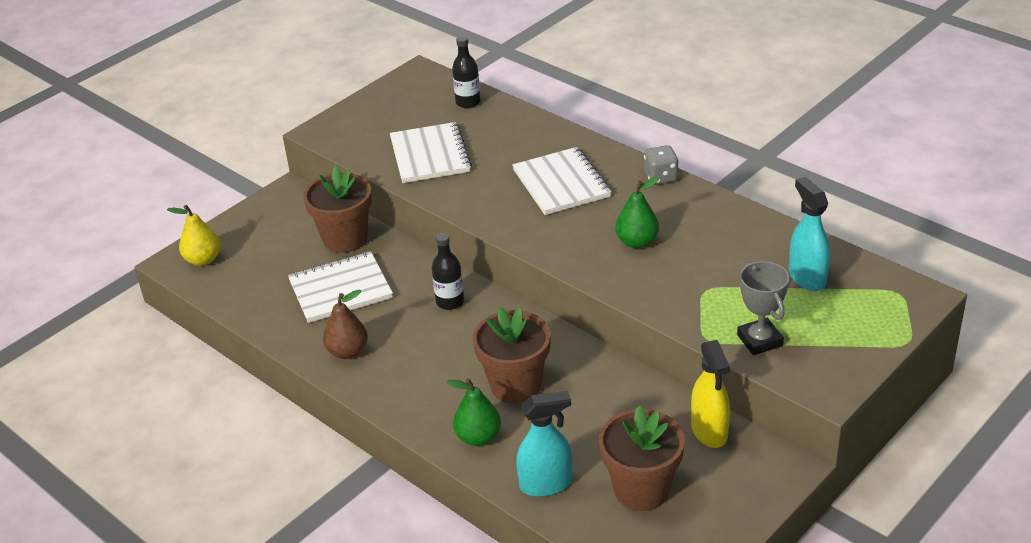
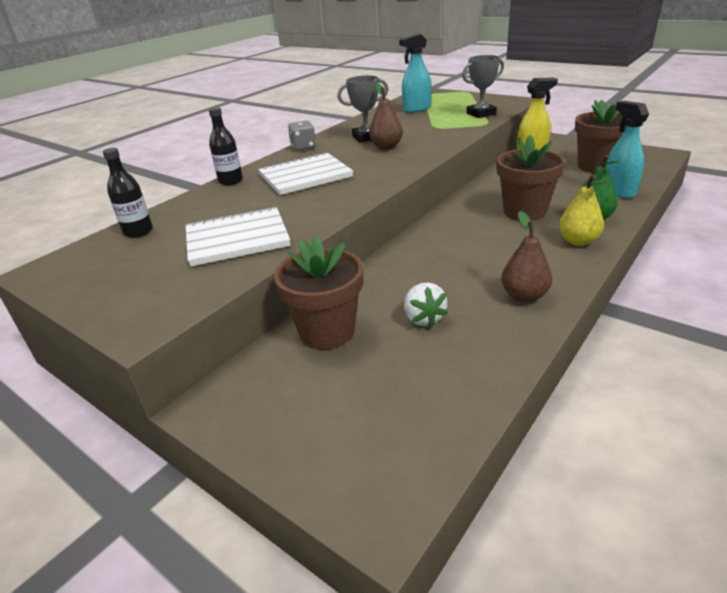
camera: 95 degrees left, 5 degrees down
(203, 260) = (374, 473): yellow pear -> yellow pear (578, 241)
(340, 289) = (423, 318): white notebook -> white strawberry
(450, 302) = (429, 251): black bottle -> black bottle (230, 181)
(637, 242) = (386, 147): green pear -> brown pear
(681, 226) = (366, 137): none -> grey trophy

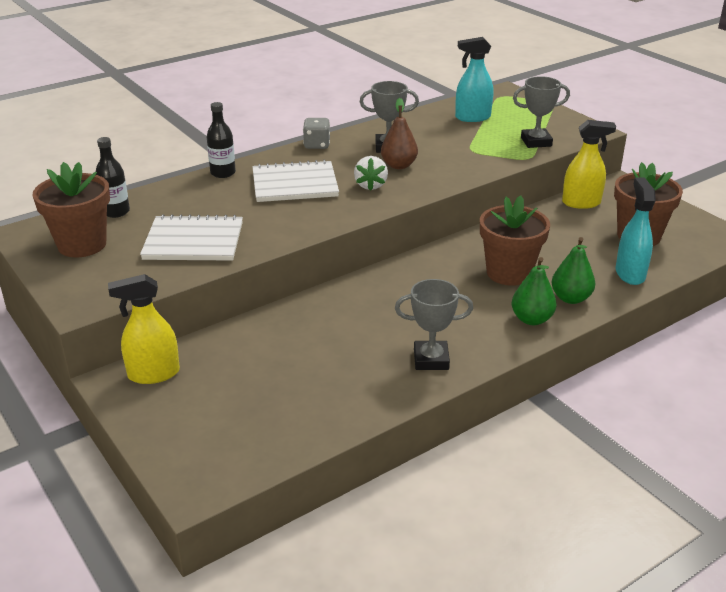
camera: 15 degrees right, 0 degrees up
(249, 386) = (153, 374): none -> yellow spray bottle
(327, 331) = (239, 346): brown flower pot -> brown flower pot (82, 245)
(423, 318) = (327, 356): white strawberry -> white strawberry (370, 185)
(524, 296) = (431, 359): brown pear -> grey trophy
(578, 241) = (532, 319): yellow pear -> green pear

